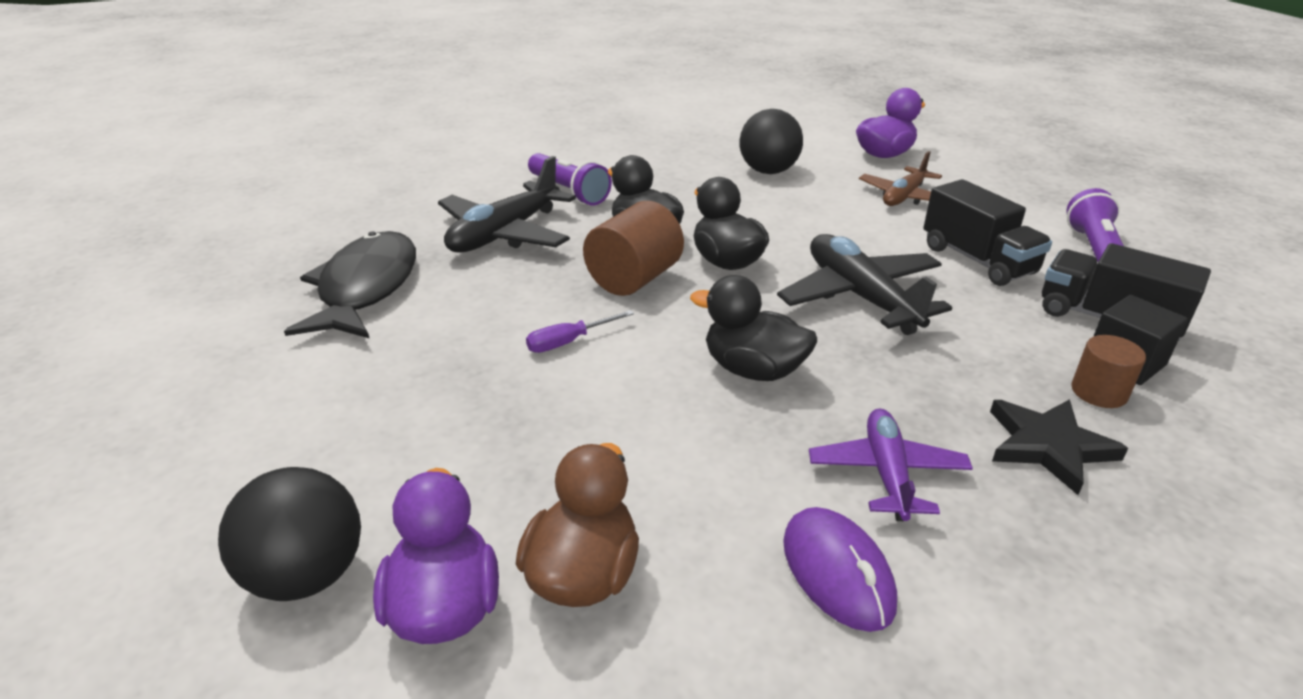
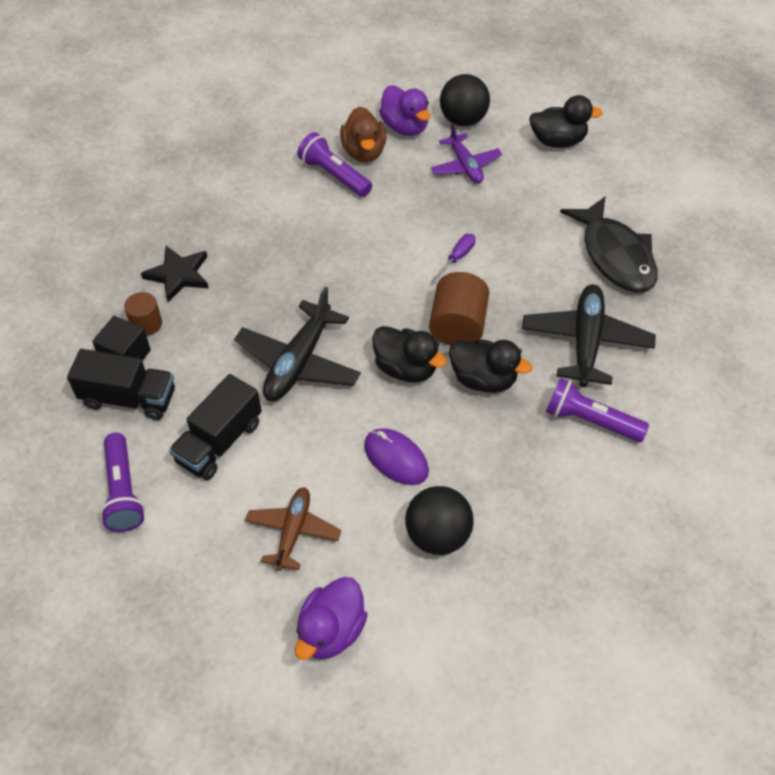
camera: 155 degrees right, 20 degrees up
(681, 540) = (334, 175): none -> purple flashlight
(753, 370) = (343, 273): black duck -> black duck (558, 141)
(837, 572) = (268, 183): purple mouse -> purple mouse (396, 458)
(860, 297) = (299, 362): black plane -> black plane turned 75 degrees clockwise
(887, 473) = (256, 233): purple plane -> purple plane (465, 166)
(977, 260) = (219, 442): black truck -> black truck turned 90 degrees counterclockwise

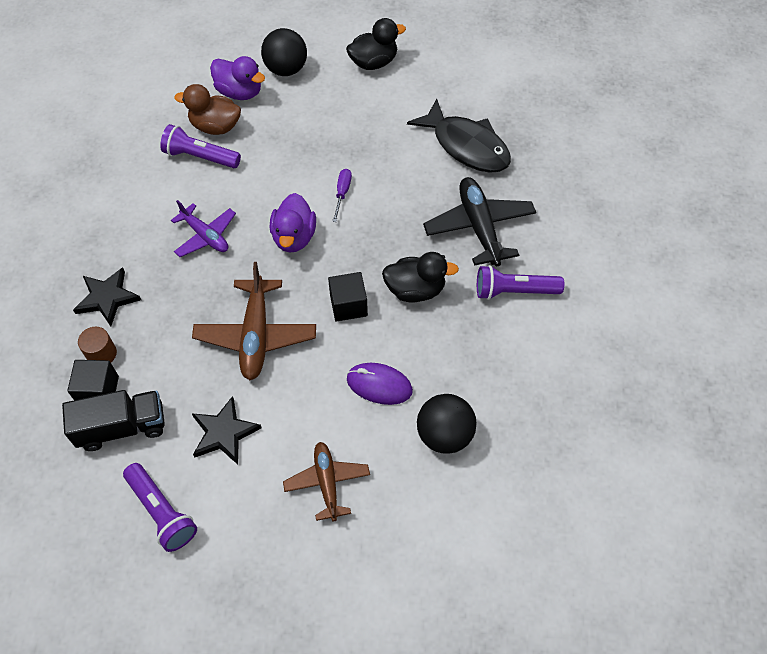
camera: 25 degrees left, 5 degrees up
(219, 442) = (224, 433): black truck -> black star
(299, 362) = (256, 335): black plane -> brown plane
(331, 631) = (401, 551): purple duck -> purple duck (294, 237)
(364, 152) = (215, 126): brown duck -> brown duck turned 135 degrees clockwise
(406, 368) = (348, 305): black duck -> black cube
(457, 326) = (372, 252): brown cylinder -> none
(465, 166) = (308, 110): purple plane -> purple plane (205, 236)

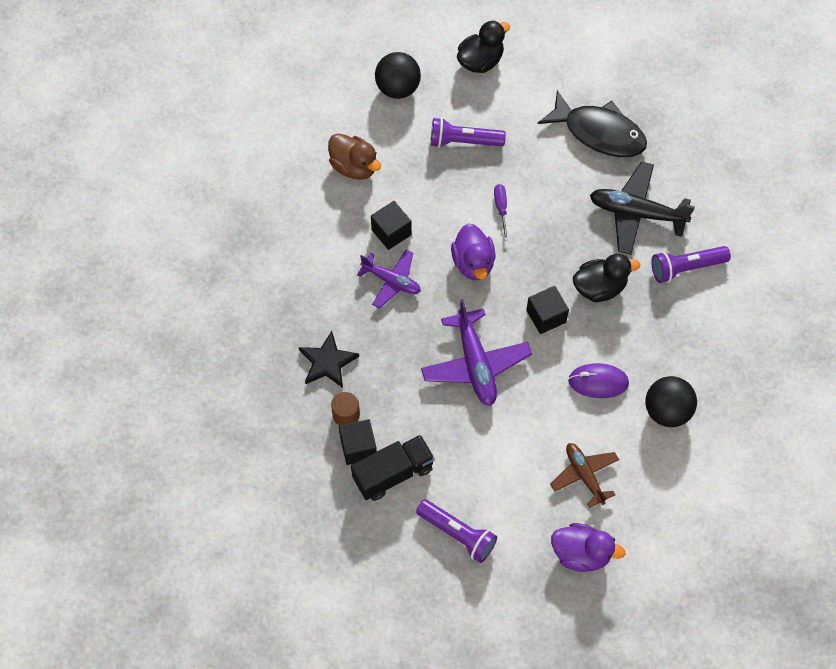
camera: 15 degrees left, 5 degrees up
(200, 157) = (353, 202): purple flashlight -> purple flashlight (463, 141)
(215, 126) = (354, 167): brown duck -> brown duck turned 135 degrees counterclockwise
(224, 433) = (482, 456): black star -> none
(225, 191) = (391, 232): none -> black cube
(240, 92) = (362, 124): purple duck -> purple duck (581, 554)
(256, 335) = (475, 364): brown plane -> purple plane
(479, 227) = (636, 213): black plane -> black plane turned 45 degrees counterclockwise

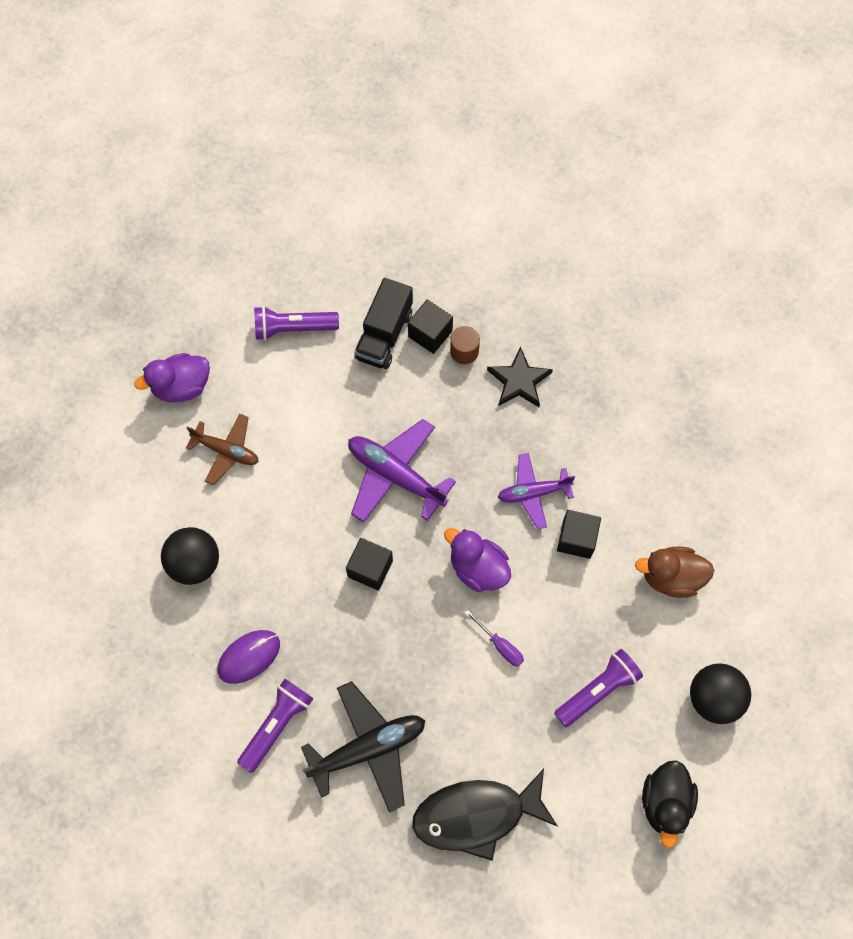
camera: 140 degrees right, 5 degrees up
(598, 382) = (276, 543): purple mouse -> purple mouse (249, 657)
(599, 287) = (343, 637): black duck -> none

